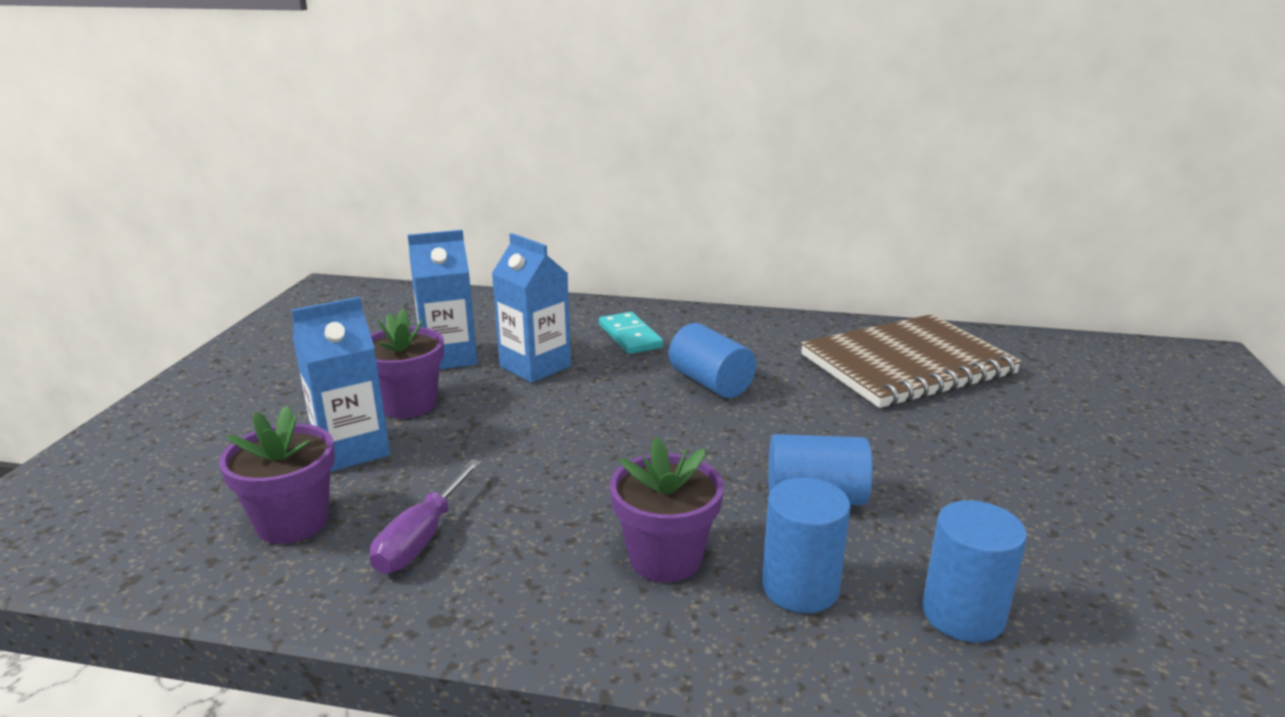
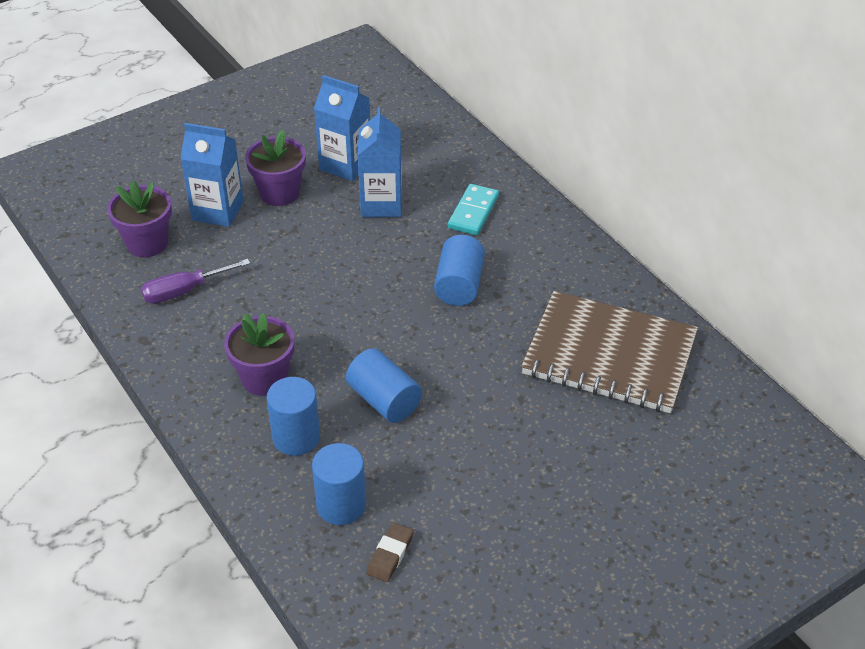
camera: 45 degrees right, 20 degrees up
(1090, 621) = (390, 555): none -> brown eraser

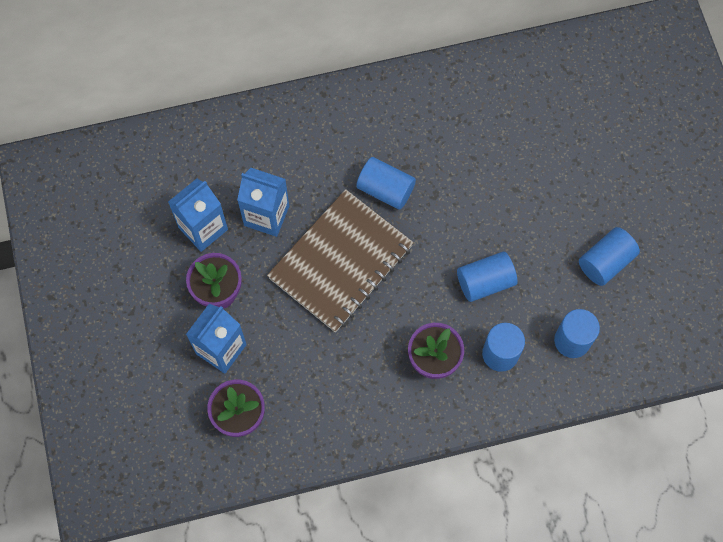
camera: 70 degrees left, 25 degrees up
(184, 291) = (312, 399): purple screwdriver -> none
(390, 555) = (623, 321): brown eraser -> none
(466, 514) = (605, 262): none -> blue cylinder
(473, 212) = (306, 149): turquoise domino -> none
(609, 356) = (496, 115): brown notebook -> brown notebook (341, 262)

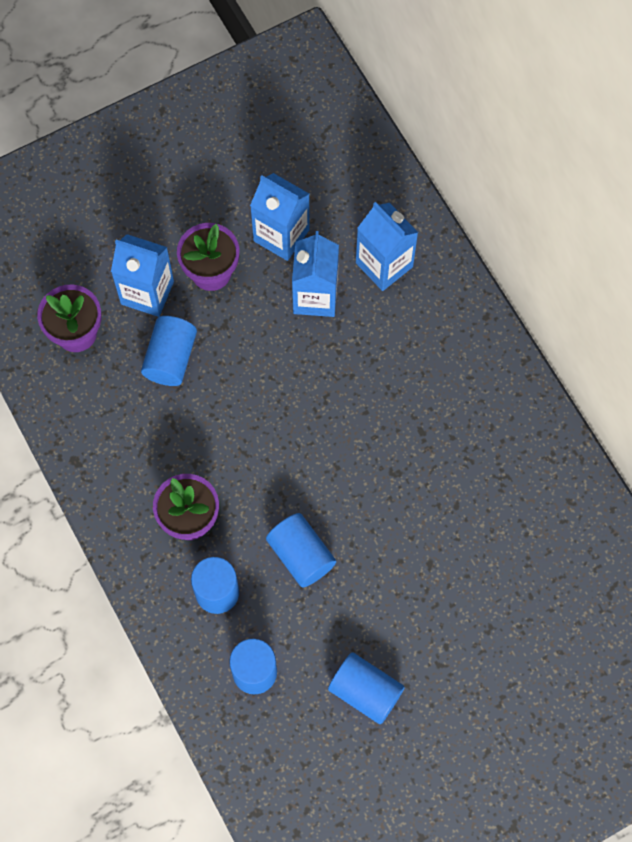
camera: 75 degrees right, 0 degrees up
(255, 156) = (384, 265): none -> blue carton
(341, 262) = (281, 390): brown notebook -> none
(385, 189) = (385, 416): blue cylinder -> blue cylinder (171, 358)

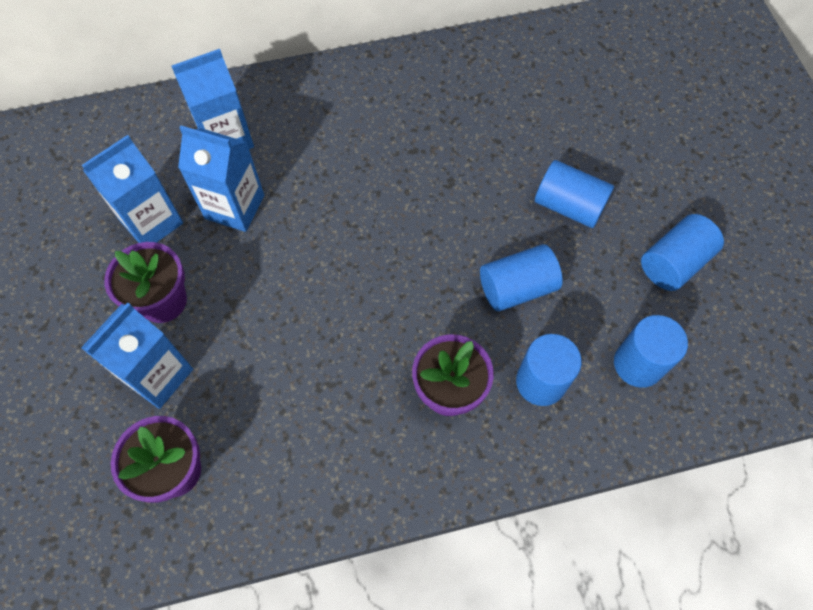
camera: 75 degrees left, 5 degrees down
(171, 358) = (249, 368): blue cylinder -> blue cylinder (569, 206)

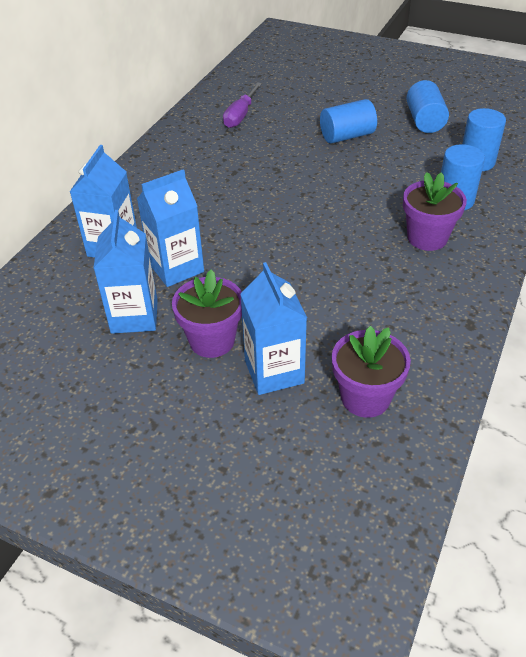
camera: 50 degrees left, 20 degrees down
(515, 87) = (240, 115): none -> purple screwdriver
(517, 288) = (381, 179): blue cylinder -> none

